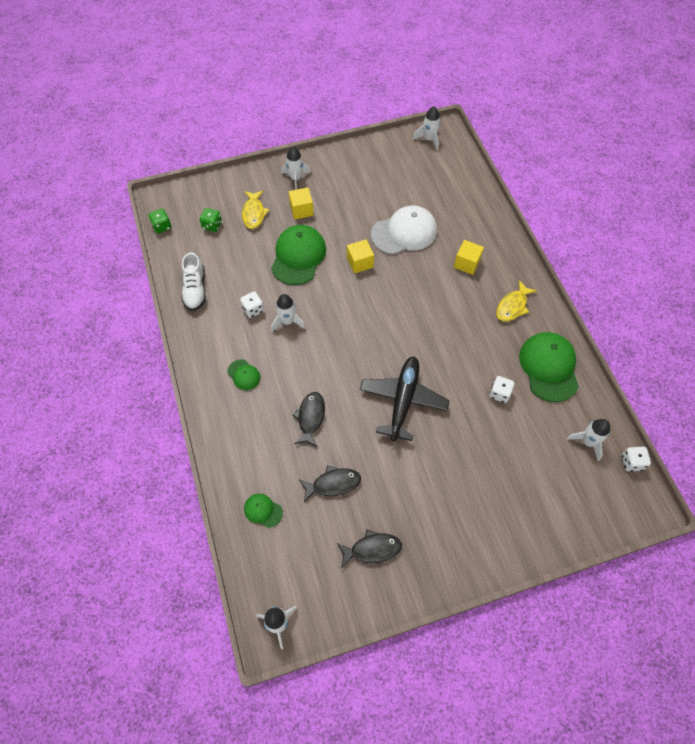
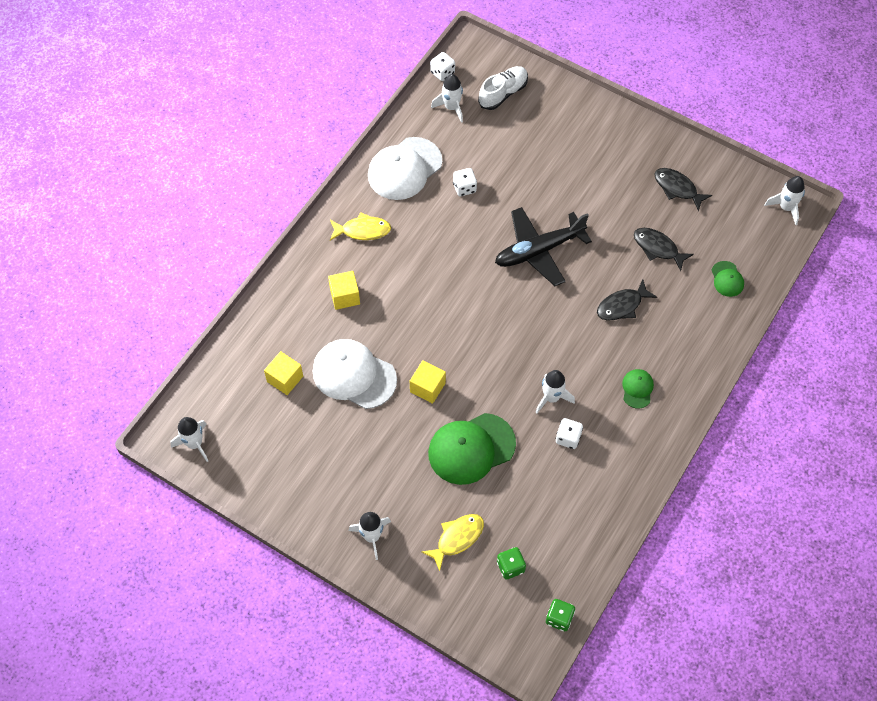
camera: 130 degrees left, 0 degrees up
(195, 290) = (598, 510): white shoe -> white shoe (503, 93)
(301, 210) = (410, 494): yellow cube -> yellow cube (285, 379)
(549, 367) = (404, 169): green cap -> white cap

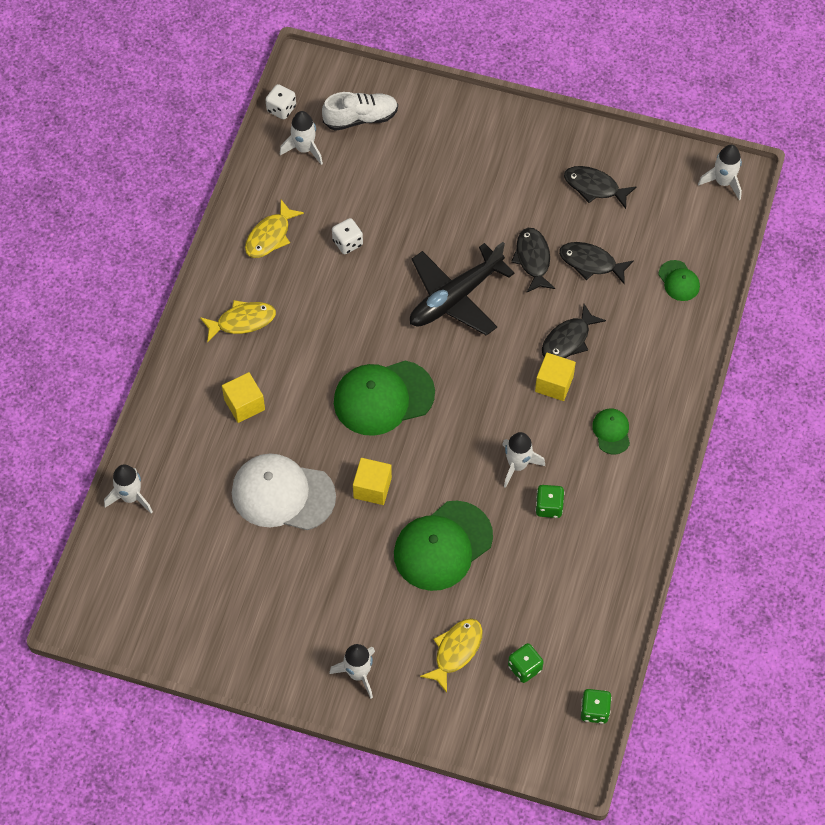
camera: 15 degrees left, 0 degrees up
(194, 444) = (120, 619): white rocket -> white rocket (130, 497)
(285, 379) = (203, 518): yellow cube -> yellow cube (554, 384)
(404, 169) = (270, 236): white cap -> yellow fish
(457, 317) = (383, 398): none -> green cap
(503, 93) = (360, 118): white shoe -> white shoe turned 45 degrees clockwise
(568, 438) = (549, 507): white dice -> green dice
(611, 234) = (533, 259): none -> black fish

